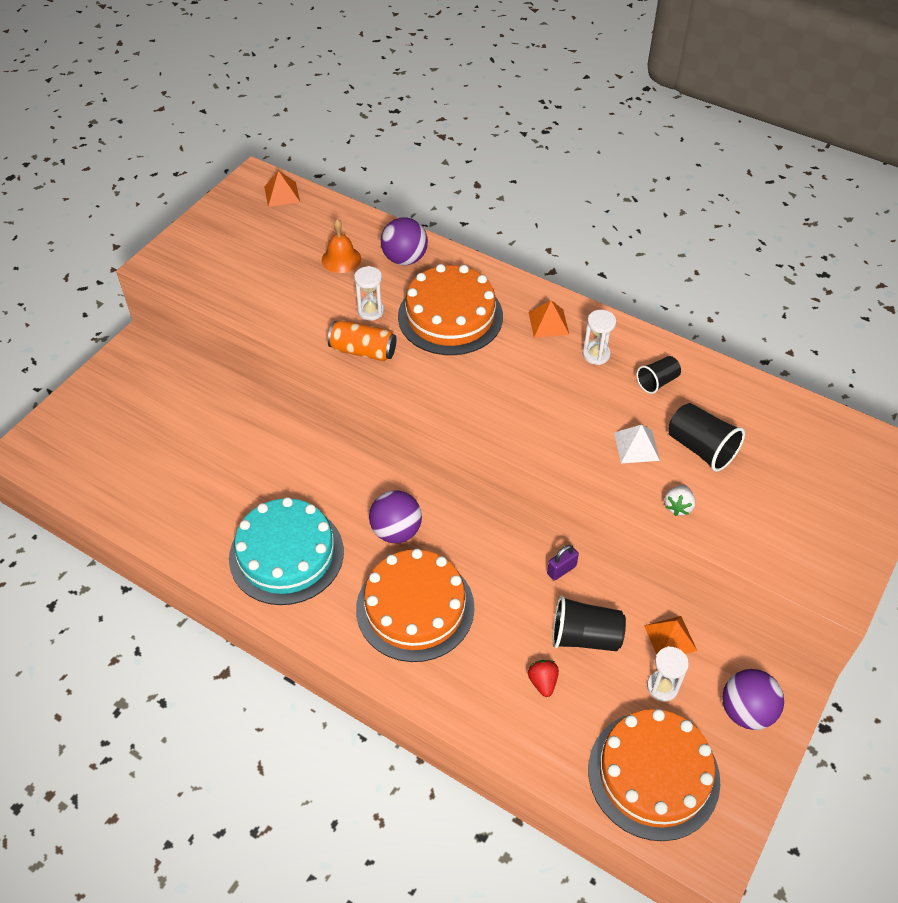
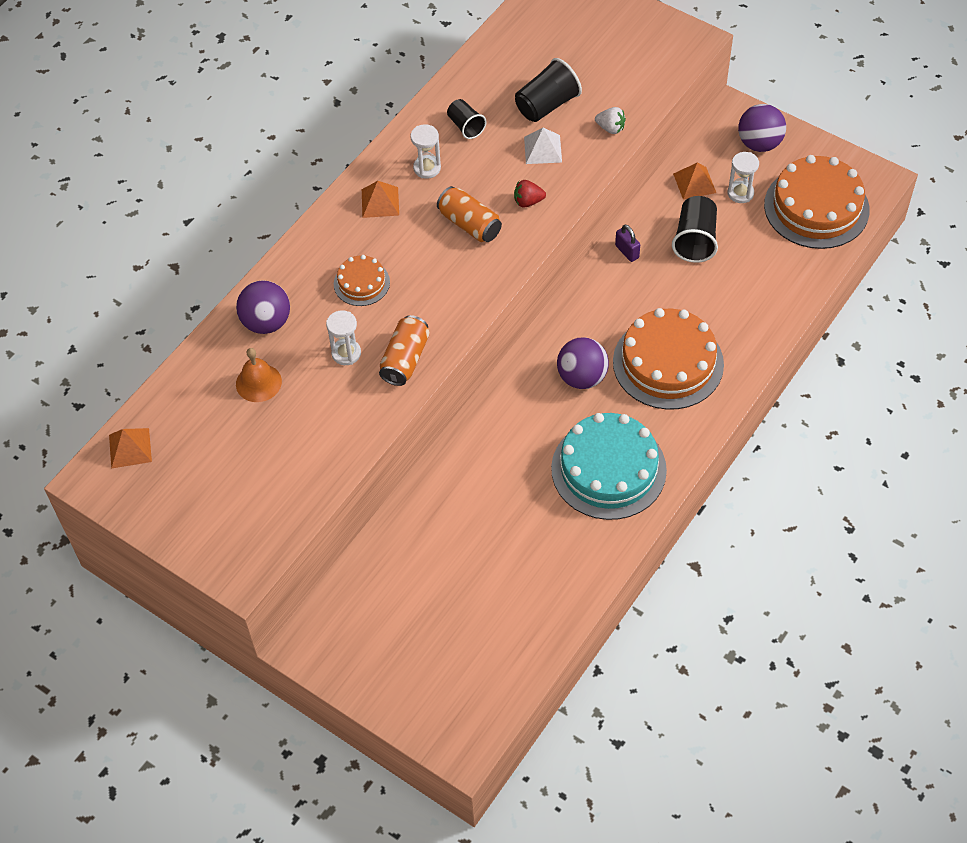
camera: 85 degrees left, 5 degrees up
(450, 316) = (361, 283): orange cake -> orange cake, size x0.50
(527, 390) = (469, 224): none -> orange can
(543, 682) = (739, 272): red strawberry -> red strawberry (528, 201)

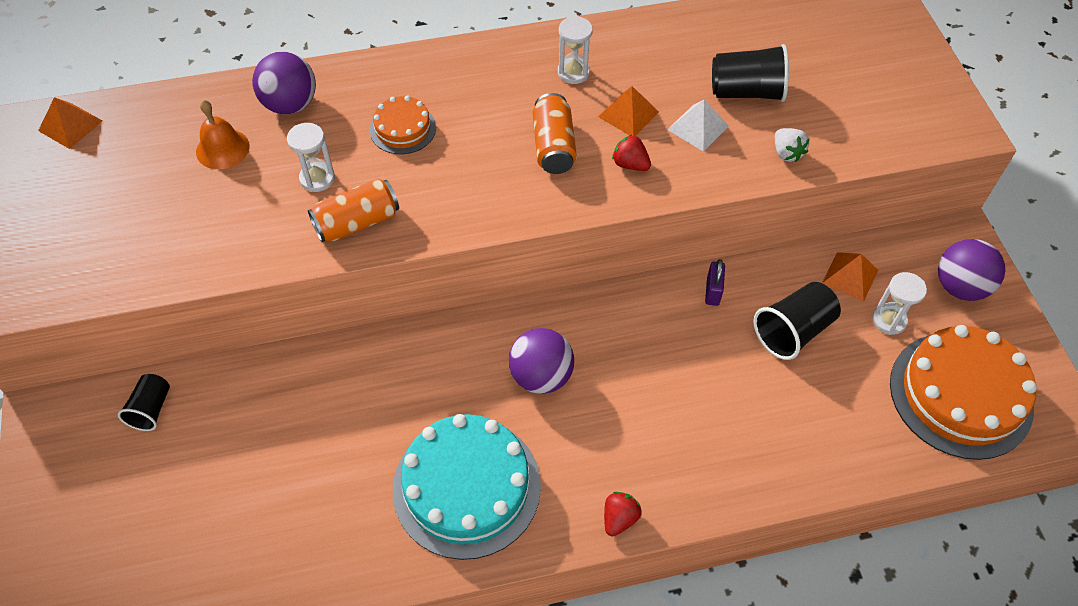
camera: 40 degrees right, 0 degrees up
(380, 202) = (500, 73): orange pyramid -> orange pyramid (628, 114)
(466, 126) = (649, 61): black cup -> black cup (151, 409)
(668, 363) = (637, 429): orange cake -> none
(708, 416) = (619, 518): none -> red strawberry

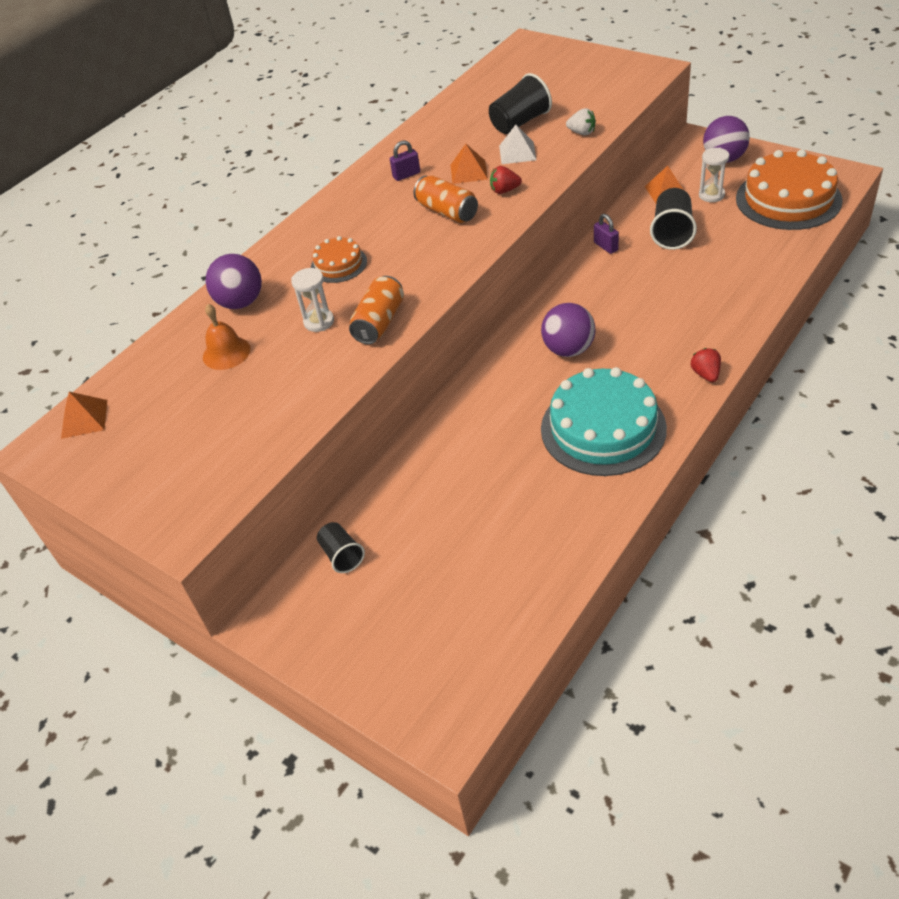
camera: 35 degrees left, 10 degrees down
(573, 72) = (406, 175): white hourglass -> purple padlock

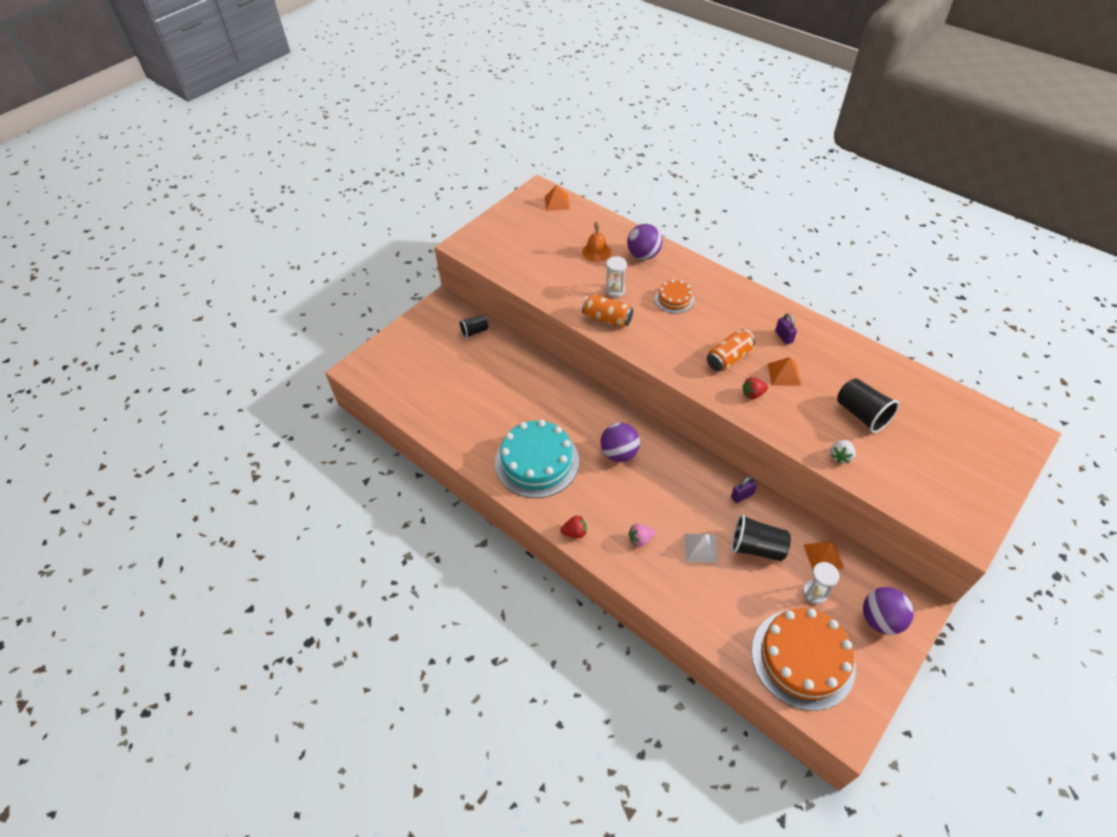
camera: 90 degrees right, 5 degrees up
(504, 190) = (753, 394): red strawberry -> red strawberry turned 105 degrees counterclockwise
(517, 152) = (810, 408): white pyramid -> white pyramid (700, 548)
(694, 317) = (640, 539): none -> pink strawberry

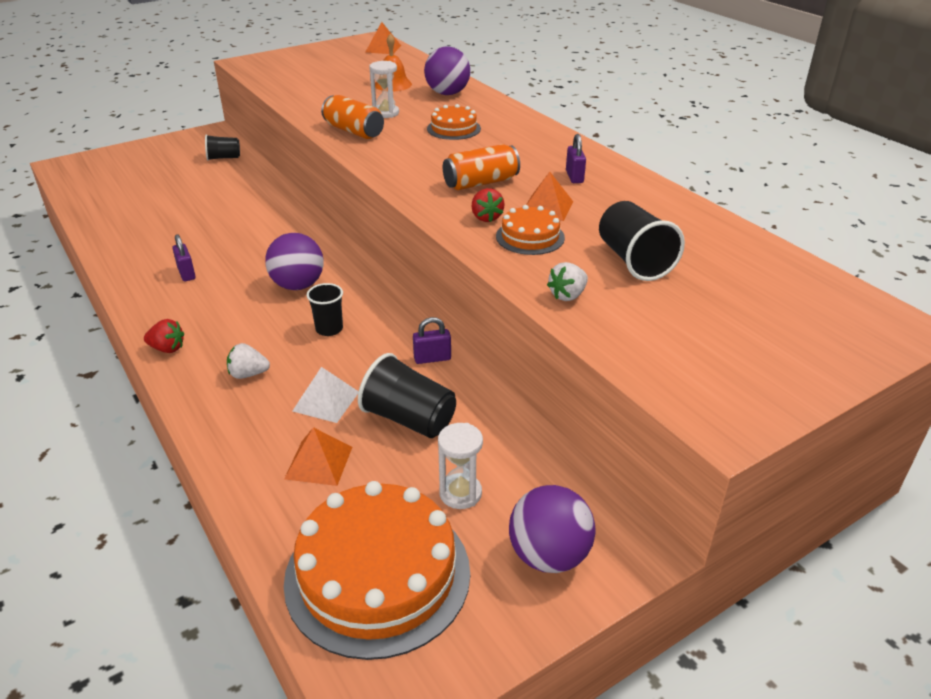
camera: 15 degrees right, 15 degrees down
(537, 461) = (186, 273): turquoise cake -> purple padlock
(640, 539) = (248, 374): pink strawberry -> white strawberry
(664, 488) = (329, 329): none -> black cup
(753, 394) = (486, 217): red strawberry -> red strawberry turned 105 degrees counterclockwise
(790, 407) = (530, 237): none -> orange cake
(823, 556) = (507, 452): orange pyramid -> orange pyramid (319, 462)

